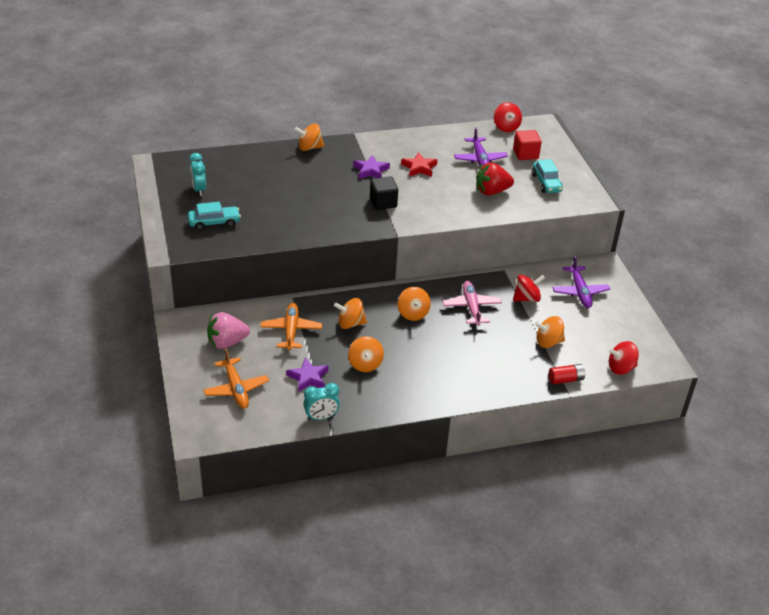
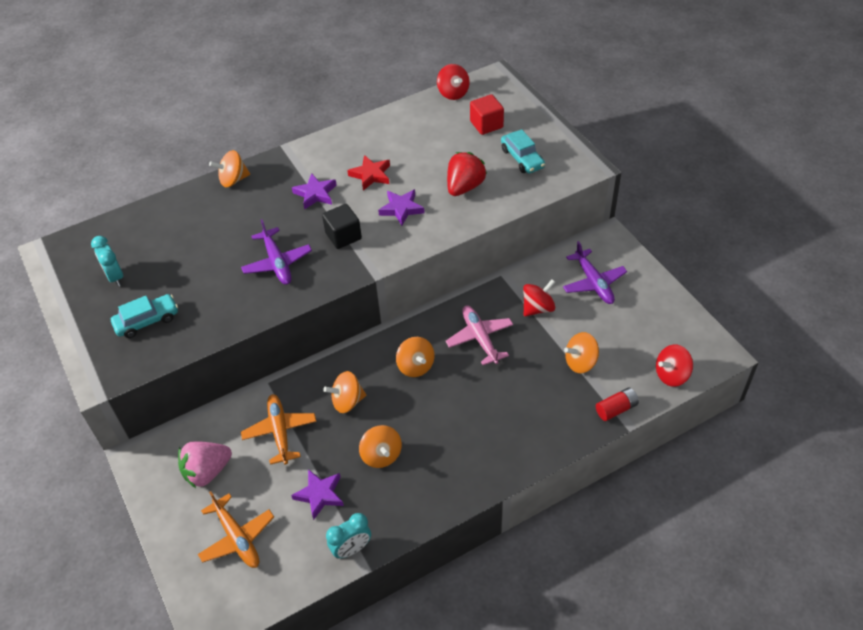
camera: 10 degrees left, 10 degrees up
(435, 195) = (401, 209): none -> purple star
(480, 159) = (437, 145): purple plane -> purple plane (277, 262)
(492, 191) = (464, 187): red strawberry -> red strawberry turned 150 degrees clockwise

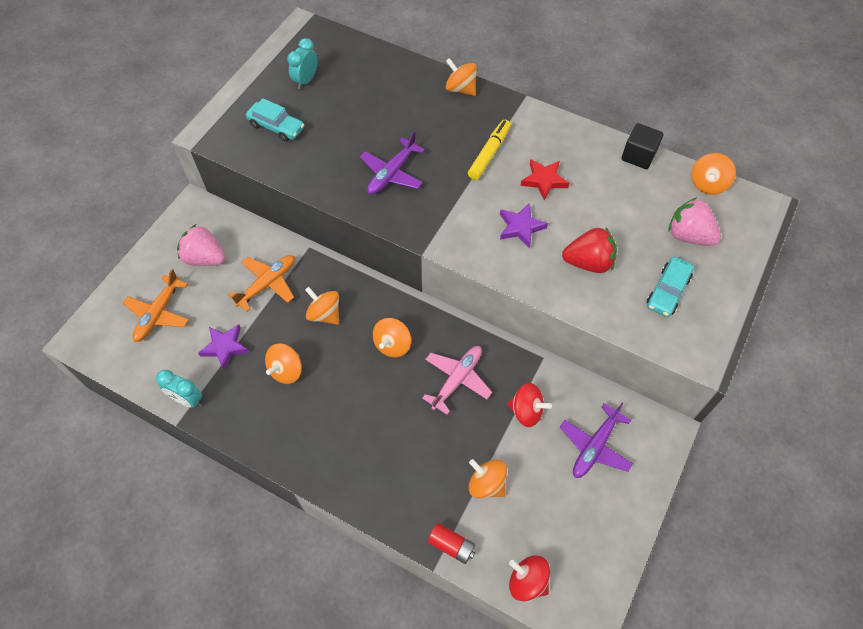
camera: 55 degrees right, 10 degrees up
(315, 194) = (489, 153): purple star -> yellow marker
(343, 236) = (455, 202): black cube -> black cube (638, 156)
(453, 93) = (707, 184): red spinning top -> orange spinning top
(486, 124) = (688, 235): red cube -> pink strawberry

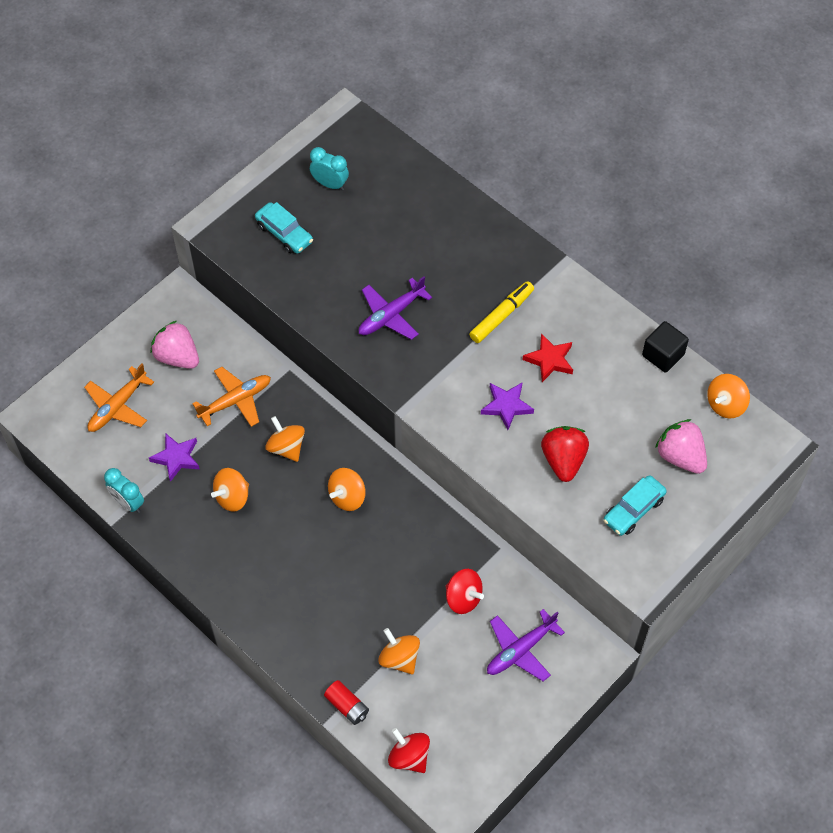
camera: 15 degrees right, 0 degrees up
(306, 80) = (330, 184): turquoise clock -> turquoise clock turned 75 degrees clockwise
(457, 380) = (402, 549): pink plane -> none
(460, 89) = (496, 231): orange spinning top -> none
(588, 262) = (563, 460): red strawberry -> red strawberry turned 105 degrees counterclockwise

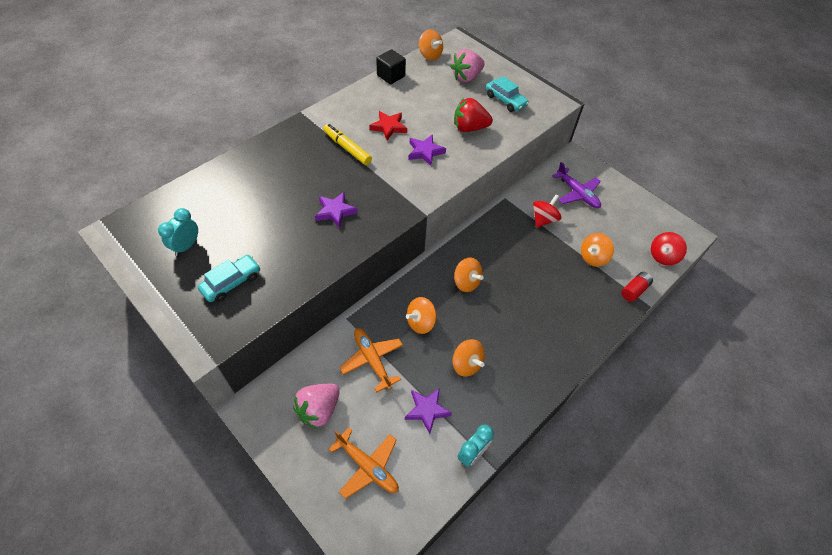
camera: 90 degrees left, 5 degrees down
(391, 315) = (335, 211): purple plane -> purple star

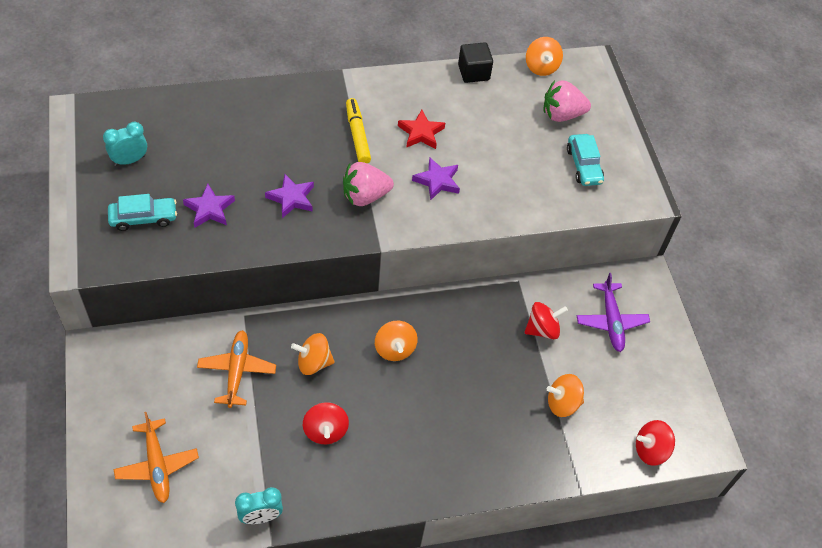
camera: 30 degrees right, 0 degrees up
(319, 410) = (153, 387): pink strawberry -> pink strawberry (365, 196)
(427, 410) = (251, 450): purple star -> purple star (209, 209)
(466, 364) = (325, 431): orange spinning top -> red spinning top
(469, 128) = (511, 178): red strawberry -> none
(634, 290) = (578, 466): red battery -> none

